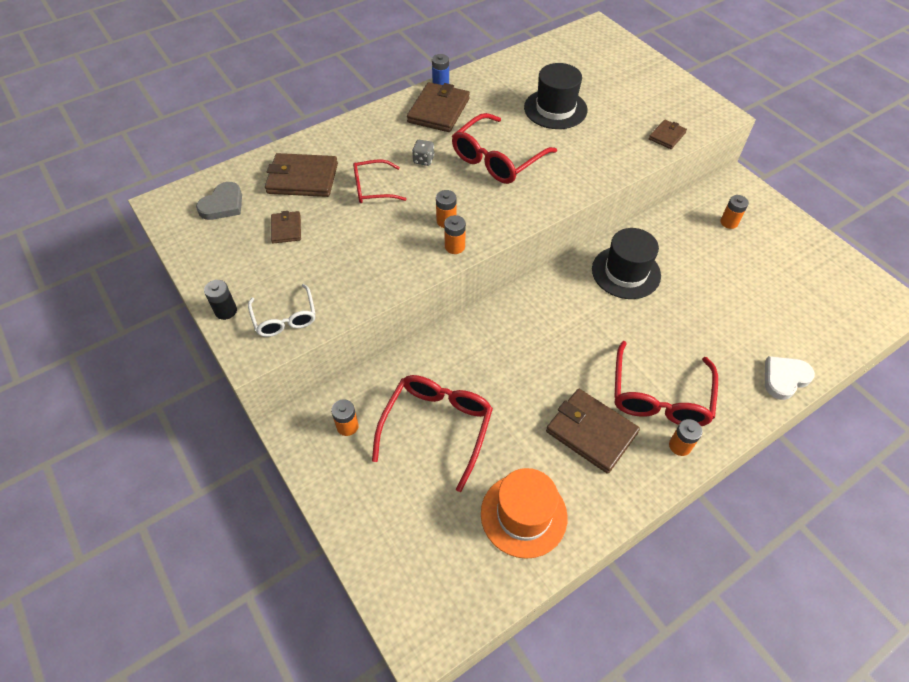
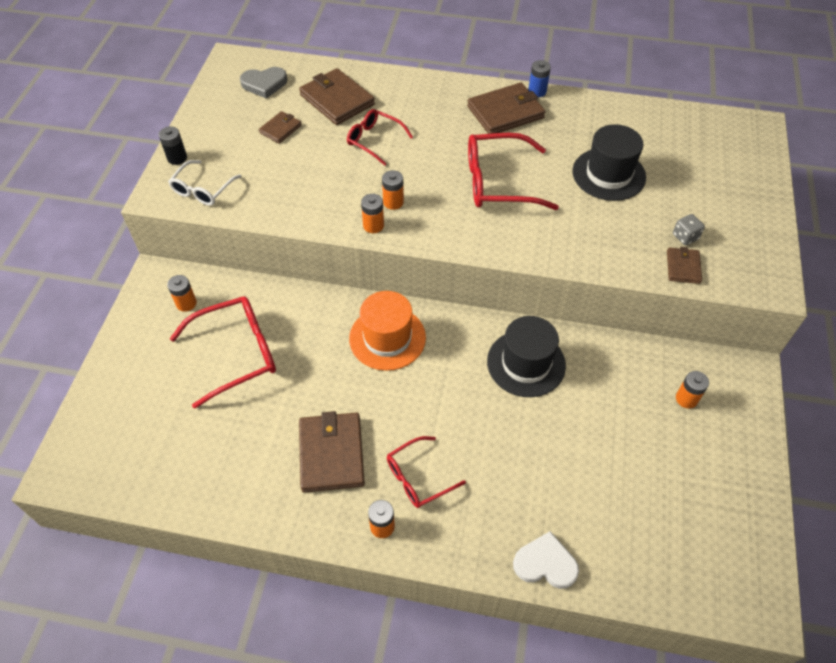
camera: 45 degrees right, 0 degrees up
(423, 160) = (440, 144): grey dice -> grey dice (685, 237)
(523, 515) = (212, 462): orange hat -> orange hat (387, 338)
(659, 396) = (418, 477): red glasses -> red glasses, size x0.60
(667, 136) = (683, 267): brown wallet -> brown wallet turned 75 degrees counterclockwise

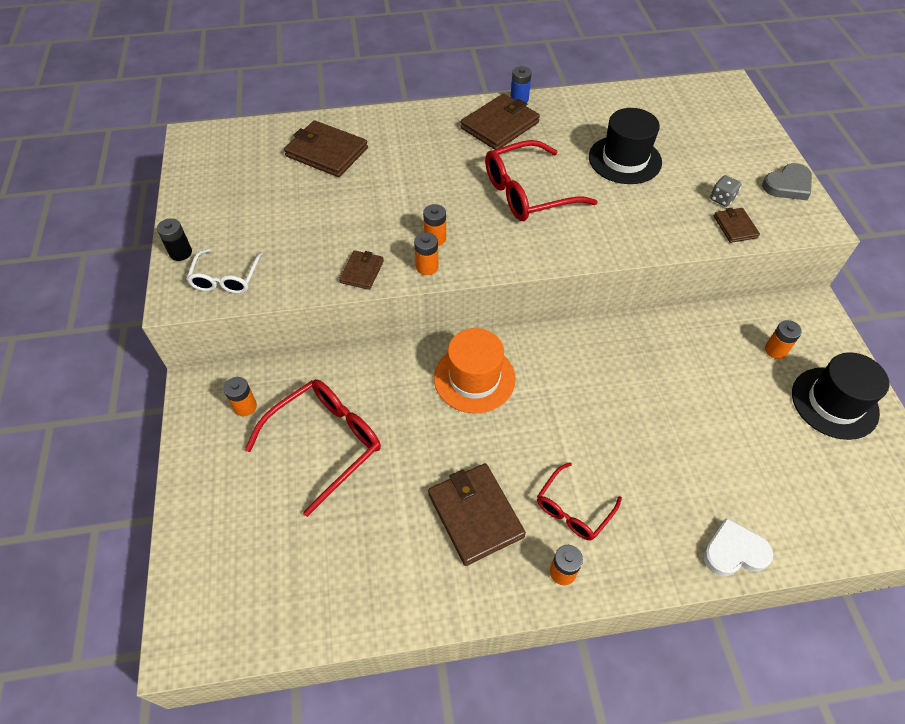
camera: 20 degrees left, 0 degrees up
(264, 84) = (241, 154): grey heart -> grey heart (788, 185)
(280, 129) = (281, 195): brown wallet -> brown wallet (362, 271)
(374, 140) = (385, 183): red glasses -> none
(526, 363) = (618, 362): black hat -> black hat (834, 403)

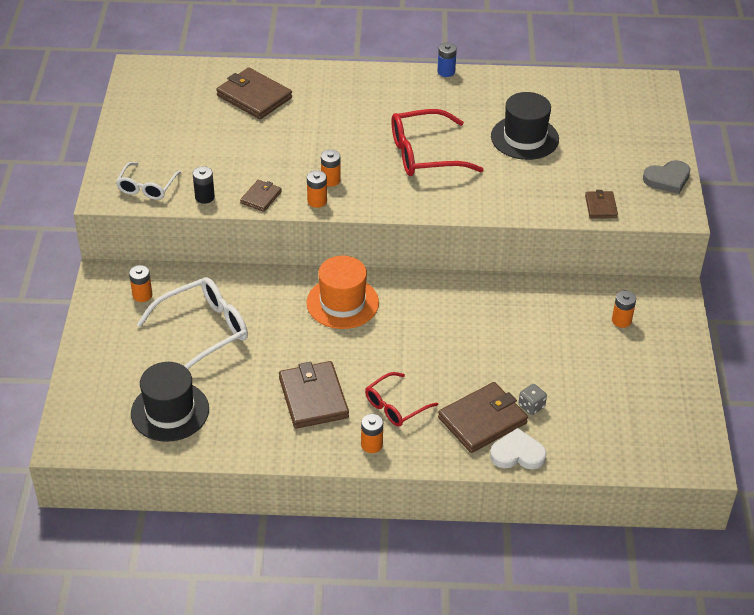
camera: 10 degrees right, 10 degrees down
(181, 253) = (113, 162): black battery -> black battery (204, 197)
(325, 443) = (203, 331): red glasses -> white glasses
(500, 125) = (419, 93): brown wallet -> brown wallet (482, 420)
(722, 199) = (600, 182): grey dice -> grey dice (531, 406)
(834, 403) = (655, 367): black hat -> black hat (170, 411)

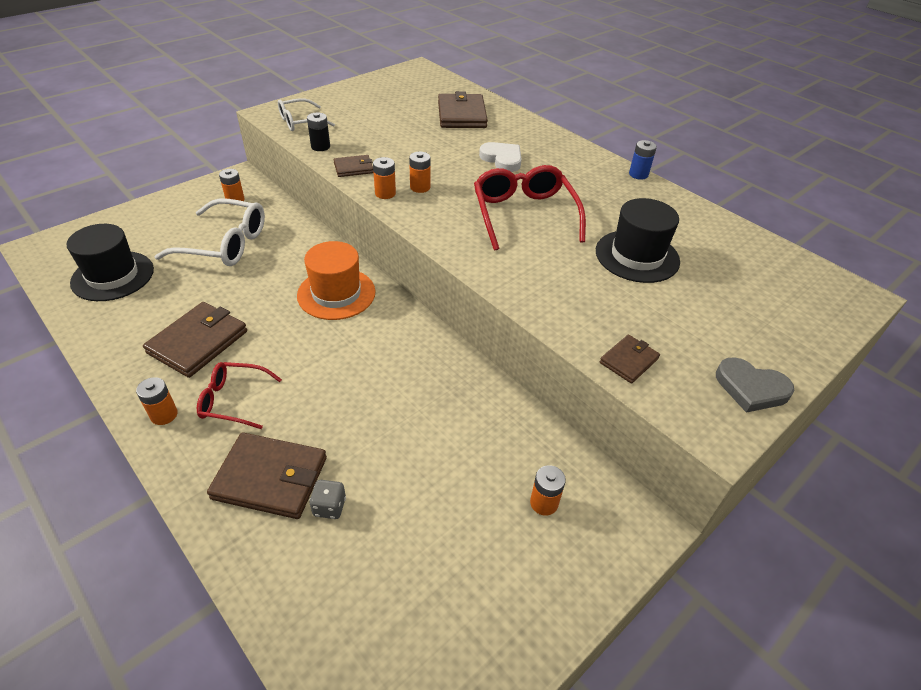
camera: 45 degrees right, 0 degrees up
(425, 154) = (524, 215): red glasses -> red glasses turned 45 degrees clockwise
(517, 454) = (242, 542): white heart -> white heart (502, 159)

